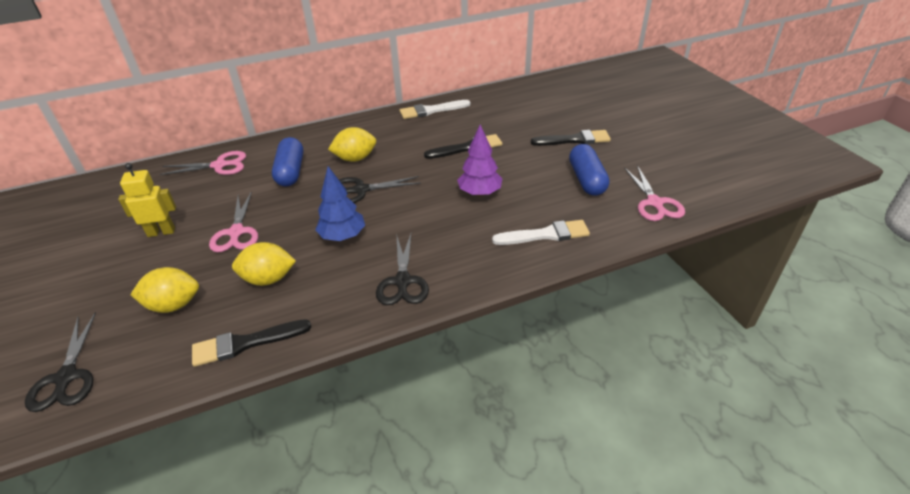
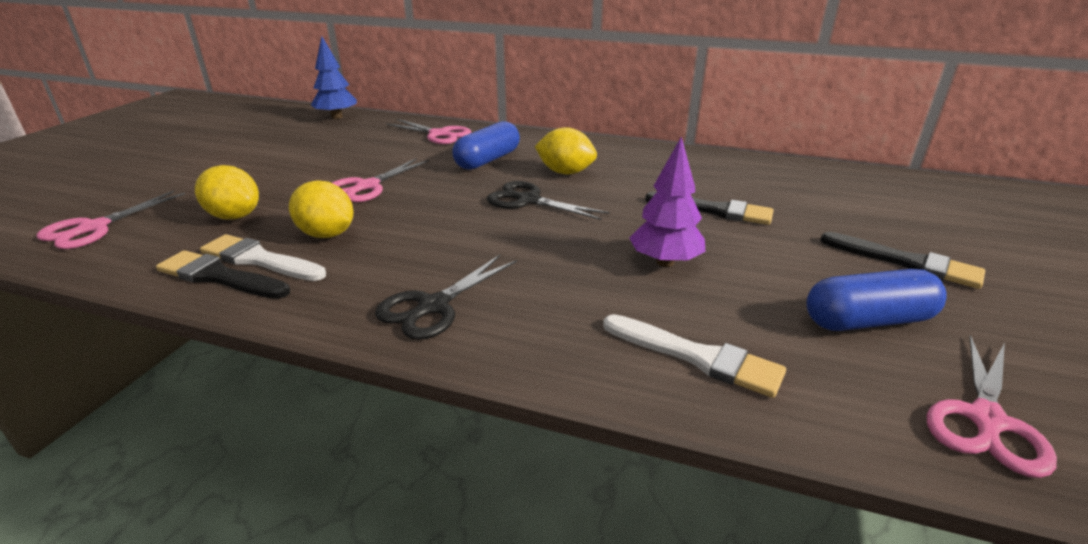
camera: 40 degrees right, 10 degrees down
(66, 377) = (94, 228): black scissors -> pink scissors
(161, 232) = (320, 162): yellow robot -> none
(342, 236) = (445, 232): blue tree -> blue tree (337, 117)
(431, 110) = (718, 161): white brush -> white brush (260, 260)
(587, 180) = (868, 321): blue capsule -> blue capsule turned 45 degrees clockwise

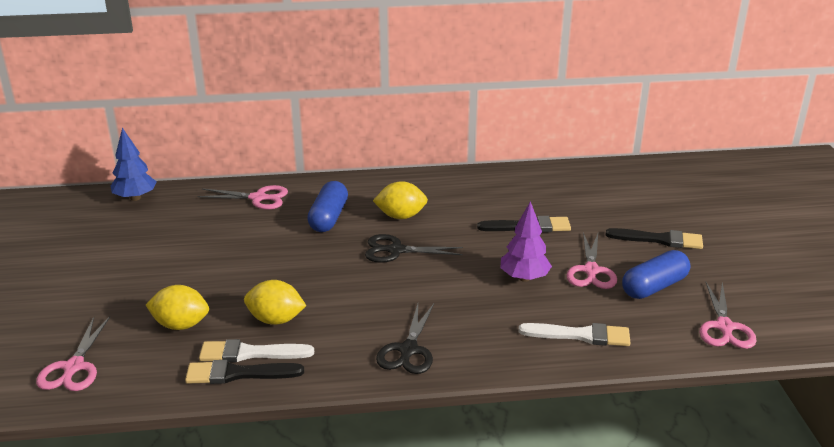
camera: 25 degrees left, 0 degrees up
(367, 186) = (257, 269): pink scissors -> pink scissors (591, 271)

